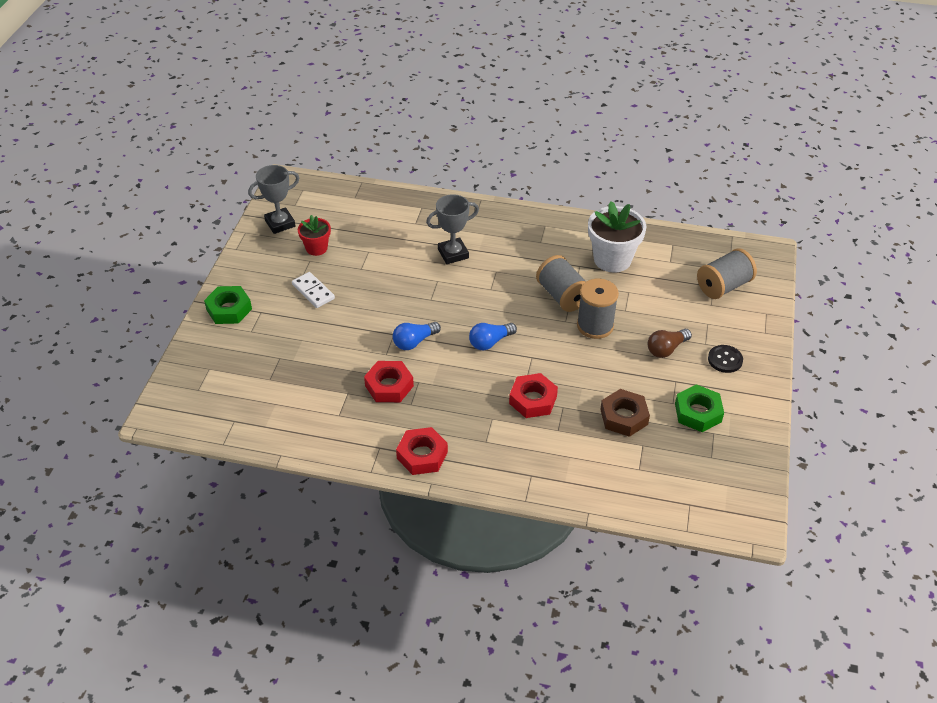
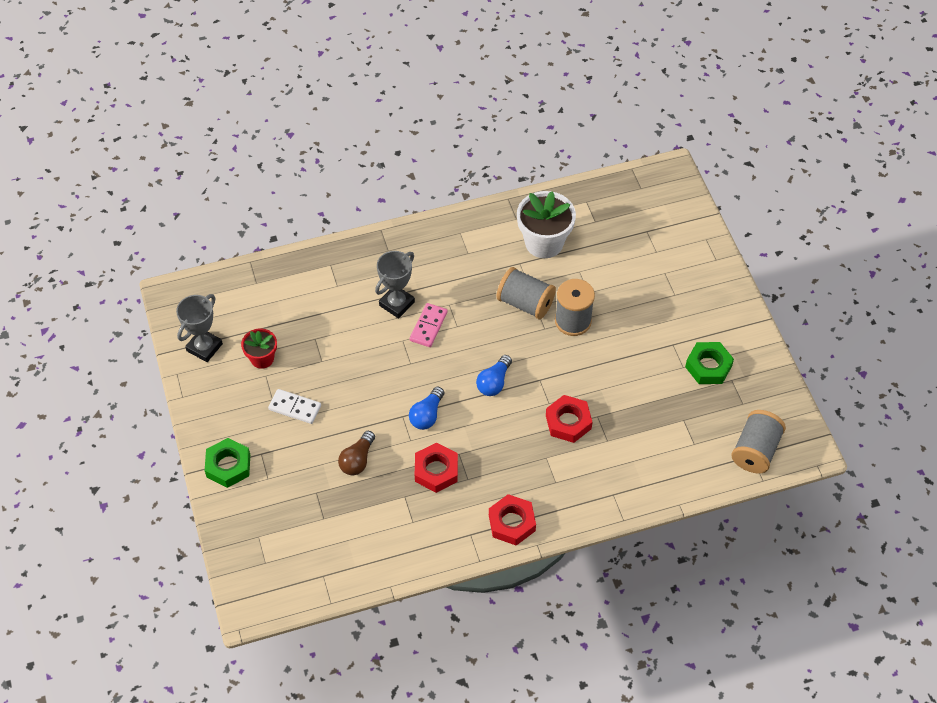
camera: 30 degrees left, 10 degrees up
(466, 279) = (428, 326): none -> pink domino
(624, 417) = (652, 401): brown nut -> none
(666, 349) = (646, 316): brown light bulb -> brown light bulb (357, 460)
(723, 286) = (655, 227): grey spool -> grey spool (755, 451)
(725, 360) = (700, 303): black button -> none

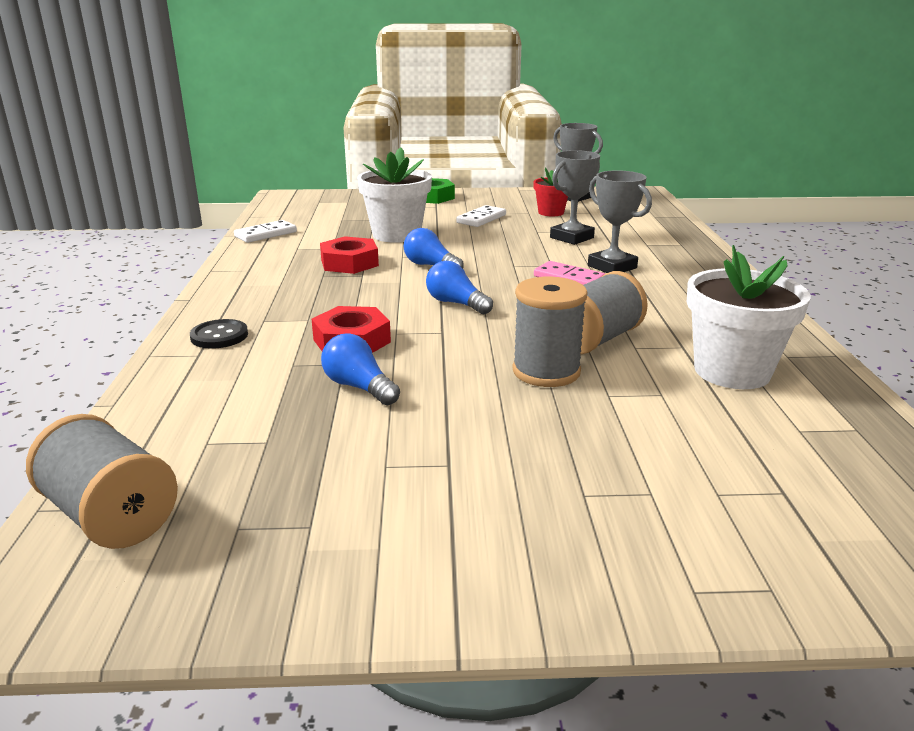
camera: 105 degrees right, 30 degrees down
(333, 335) = (571, 238): none -> grey trophy
(357, 460) = (396, 235): brown light bulb -> white flower pot
(382, 562) = (265, 234): none -> white domino
(512, 523) = (236, 289): red nut -> none
(586, 495) = (219, 336): none -> black button
(620, 400) = (359, 387): none -> blue light bulb
(708, 366) = (366, 499): green nut -> none

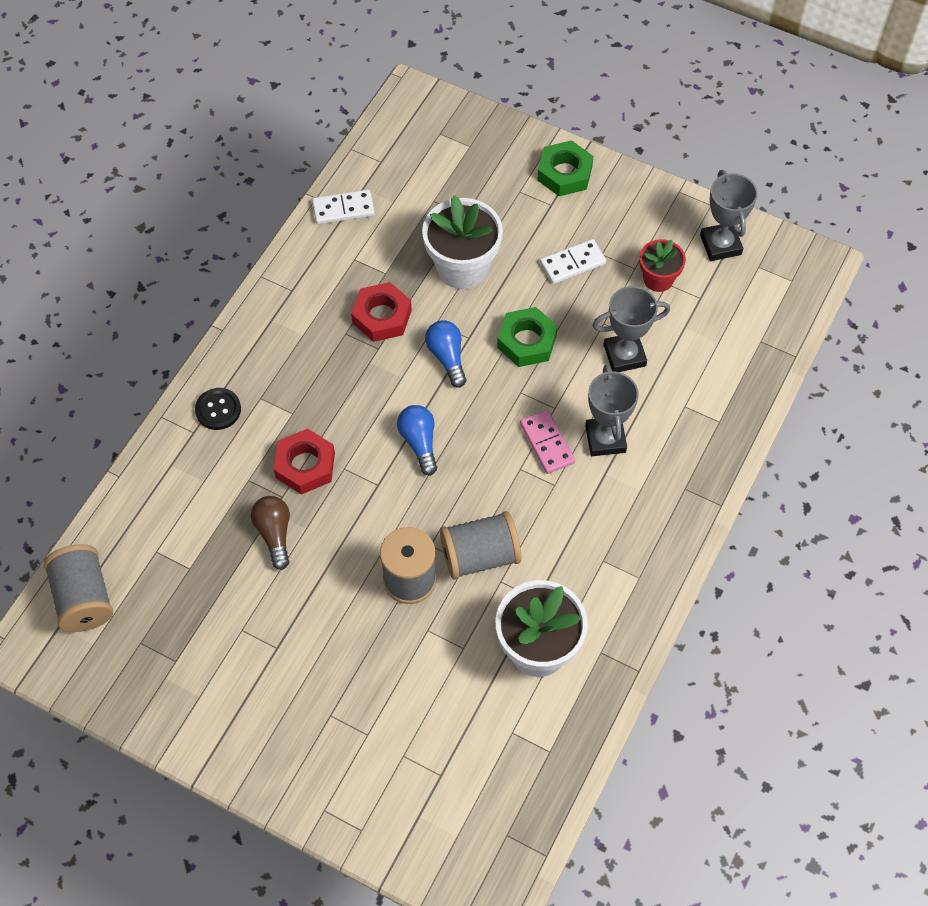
camera: 30 degrees right, 35 degrees up
(359, 387) = (274, 534): blue light bulb -> brown light bulb
(489, 248) = (527, 341): none -> green nut

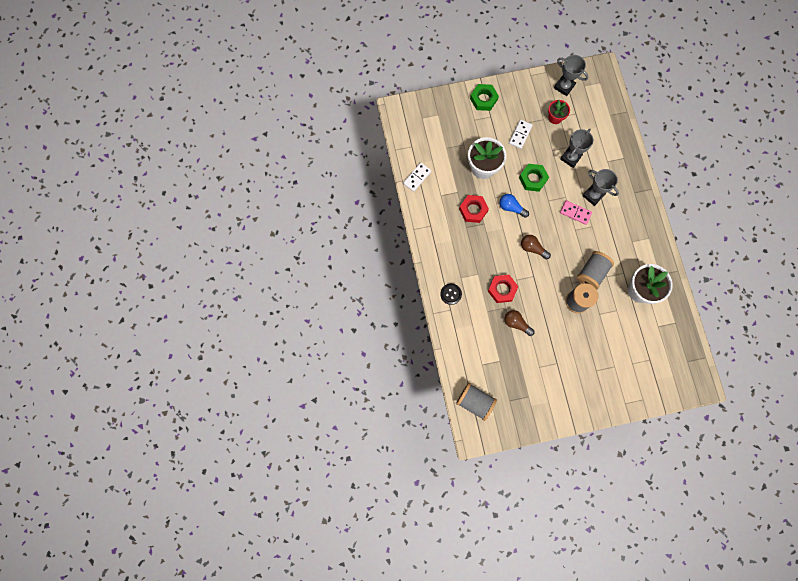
camera: 40 degrees left, 15 degrees up
(419, 442) = (532, 248): blue light bulb -> brown light bulb

